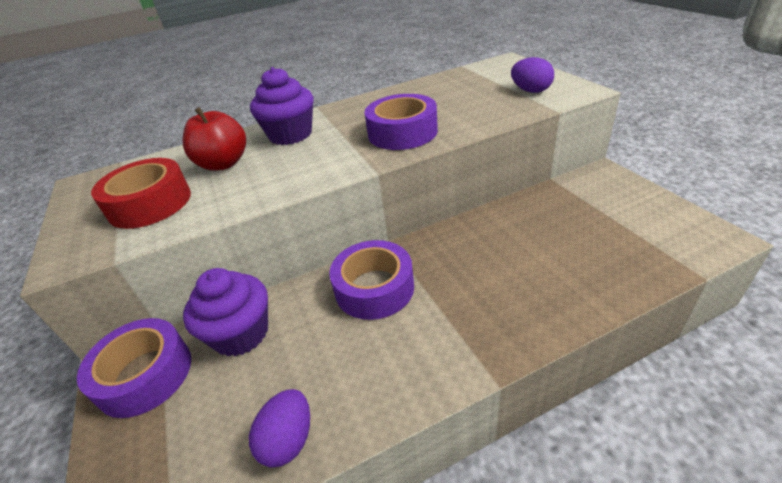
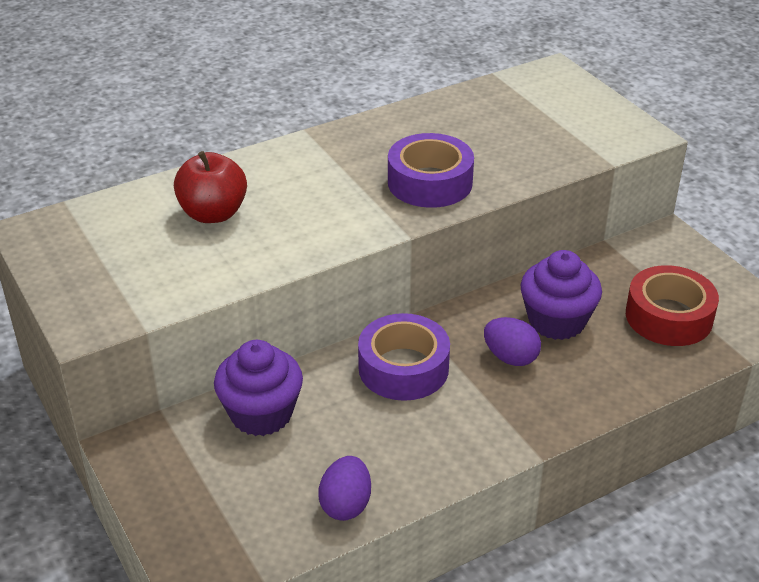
camera: 10 degrees left, 0 degrees up
(145, 375) = (167, 454): purple tape -> none
(150, 203) = (146, 263): red tape -> red tape (668, 317)
(290, 135) = (285, 175): purple cupcake -> purple cupcake (556, 321)
(530, 91) = (583, 129): purple egg -> purple egg (510, 357)

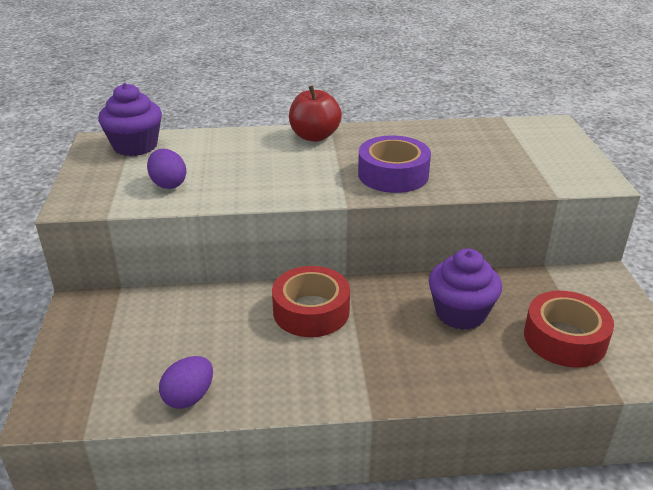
camera: 25 degrees right, 5 degrees down
(213, 214) = (220, 158): red apple -> red apple (314, 136)
(261, 414) = (183, 311): purple cupcake -> purple cupcake (135, 146)
(403, 368) = (311, 311): purple tape -> red tape
(510, 357) = (402, 329): purple egg -> purple egg (168, 184)

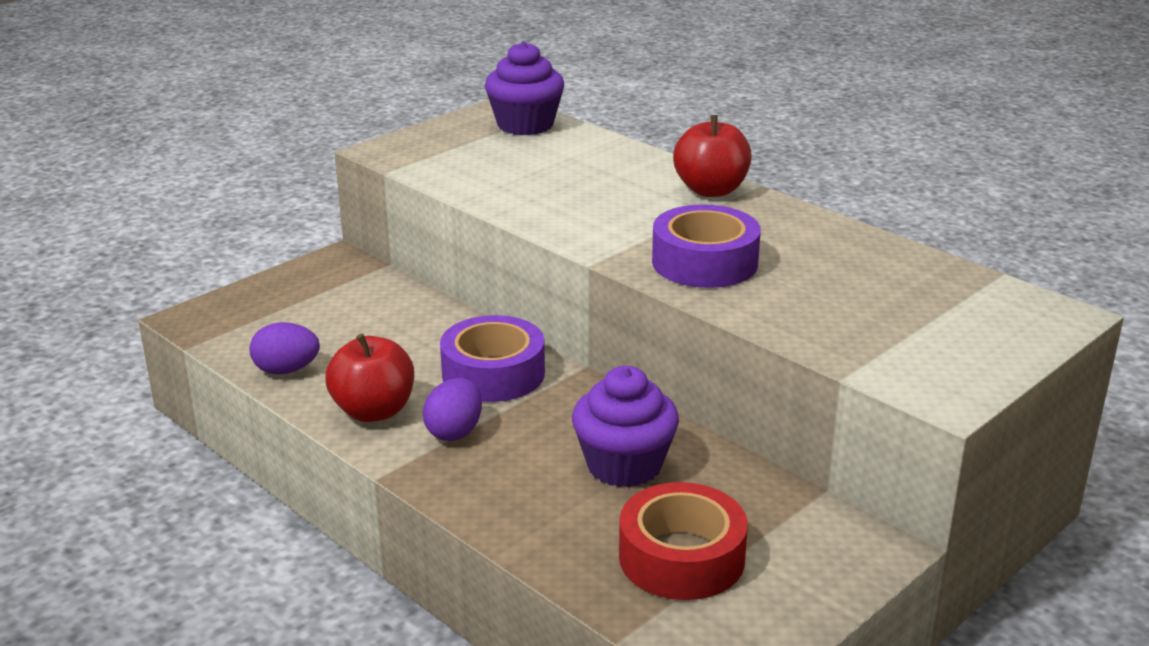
camera: 50 degrees right, 5 degrees down
(168, 184) = (483, 169): purple egg -> purple egg (454, 431)
(292, 380) = (374, 411): none -> red apple
(311, 311) = (493, 373): red tape -> purple tape

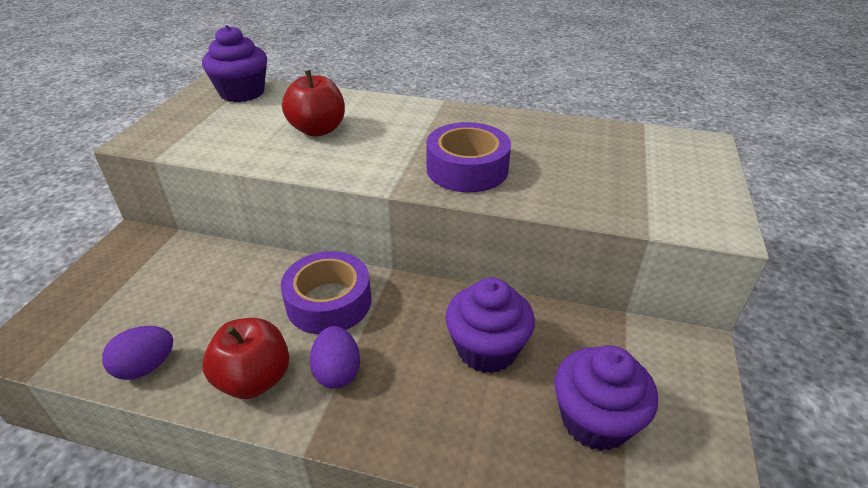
camera: 30 degrees left, 10 degrees up
(681, 557) = (595, 420): red tape -> purple cupcake
(711, 190) = (417, 111): red apple -> red apple (318, 130)

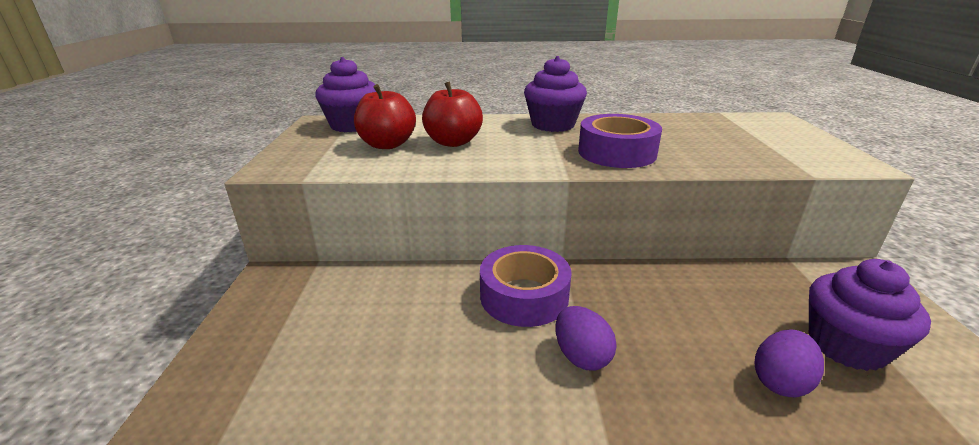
camera: 15 degrees left, 10 degrees down
(146, 367) = (365, 397): purple egg -> purple egg (780, 382)
(254, 379) = (500, 382): red apple -> red apple (387, 144)
(487, 349) = (703, 307): purple cupcake -> purple cupcake (553, 125)

